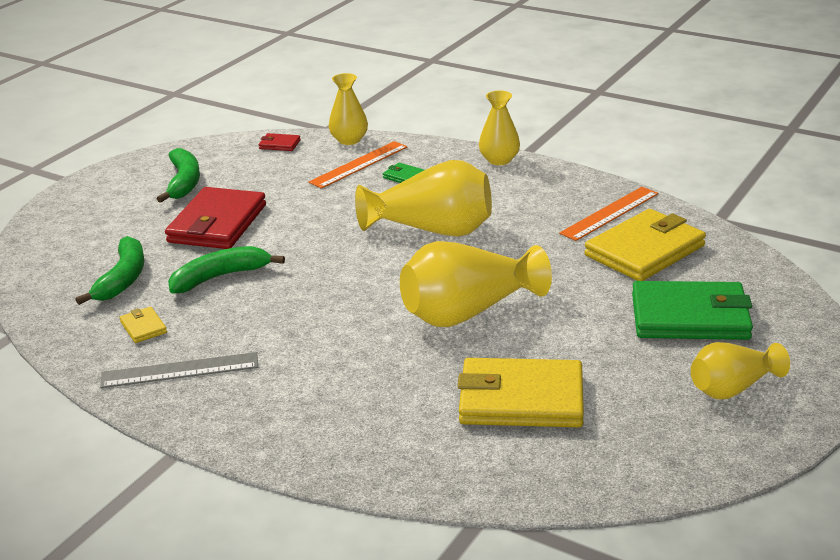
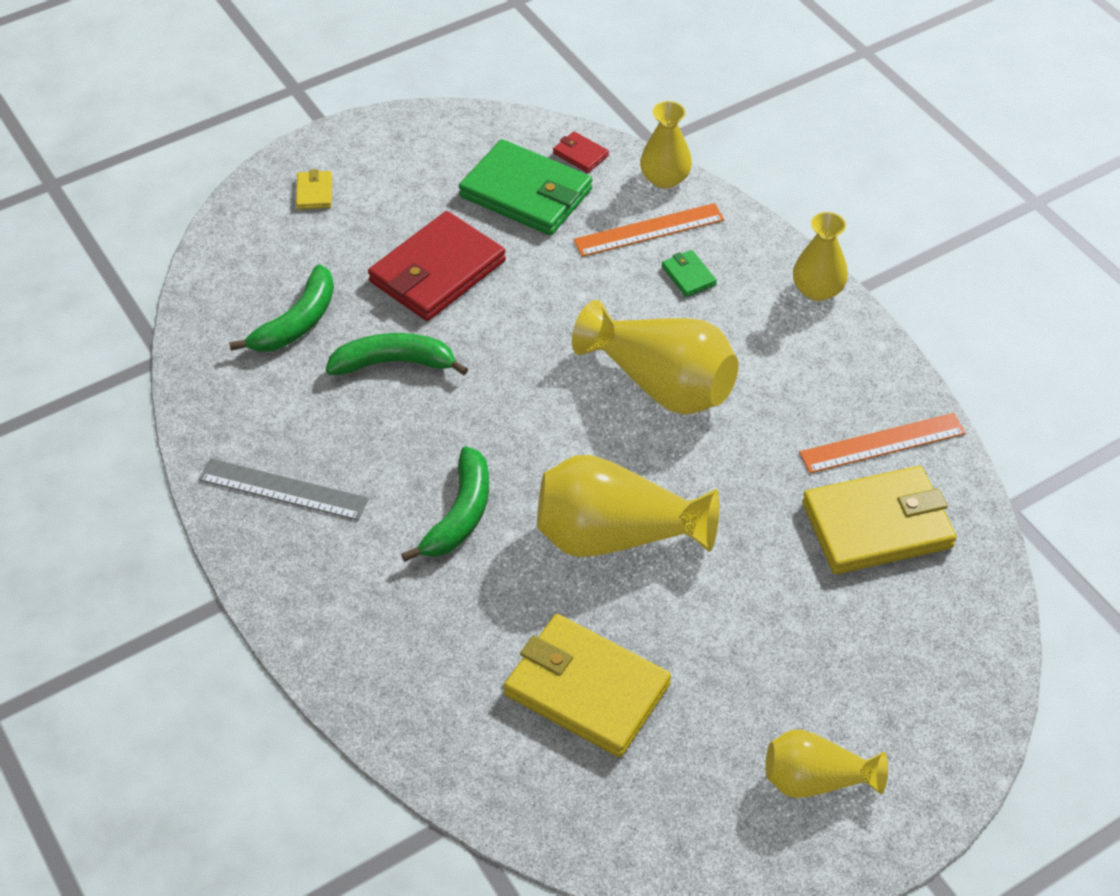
camera: 25 degrees right, 20 degrees up
(143, 327) = (280, 408): yellow wallet -> yellow wallet (314, 192)
(184, 182) = (439, 182): green banana -> green banana (460, 515)
(690, 317) = (850, 654): green wallet -> green wallet (526, 193)

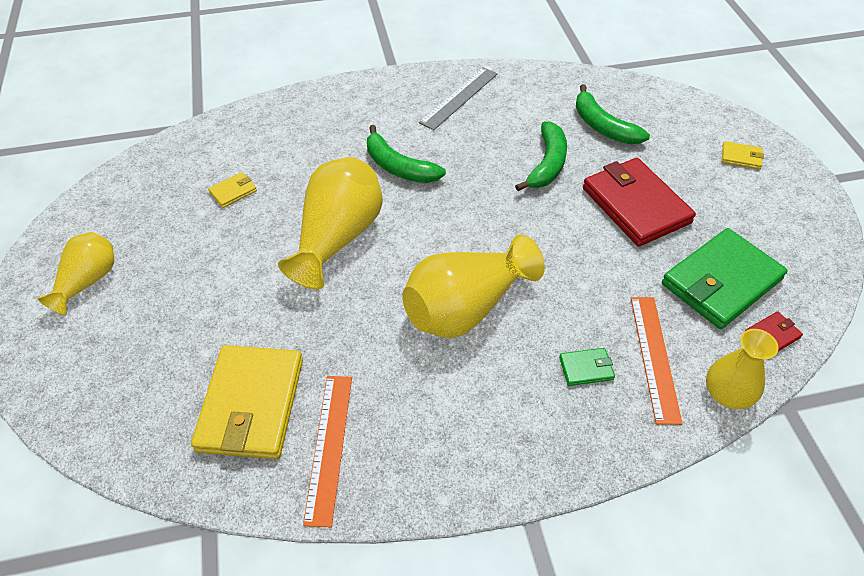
camera: 110 degrees right, 0 degrees up
(586, 689) = (233, 192): yellow wallet -> yellow wallet, size x0.43
(817, 290) = (536, 471): yellow vase -> none

